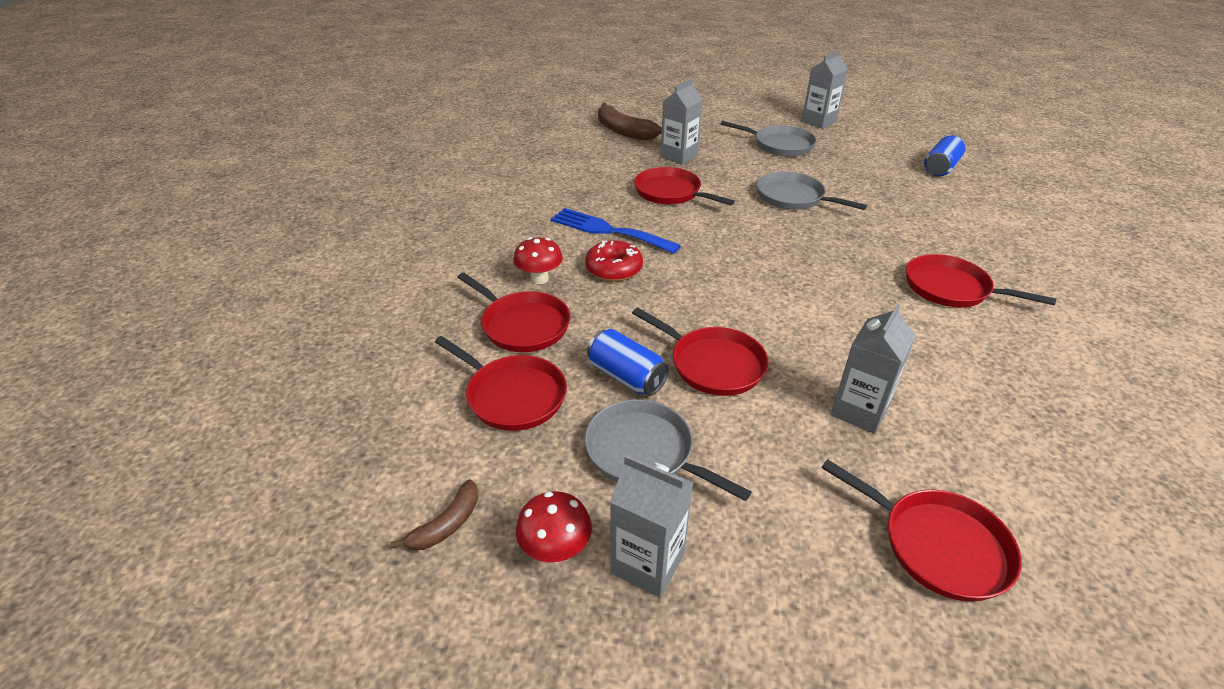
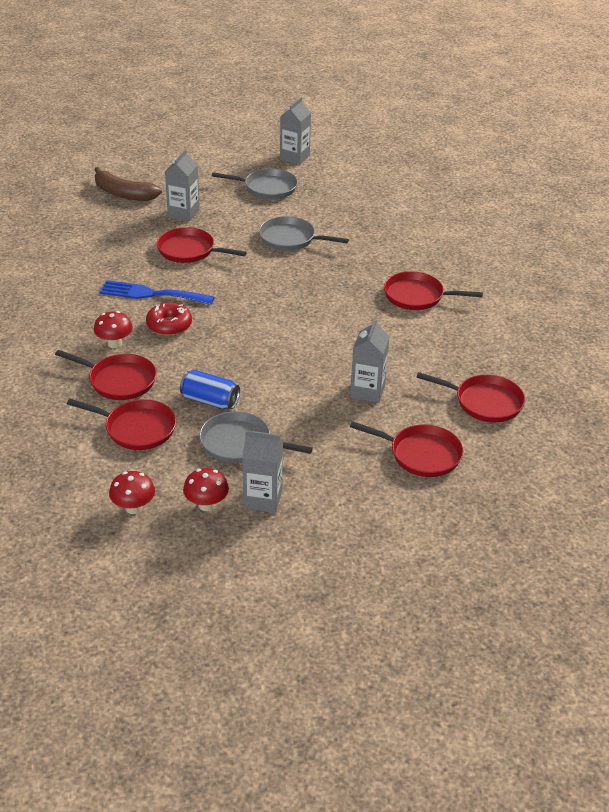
camera: 20 degrees left, 0 degrees up
(446, 524) = (133, 508): brown banana -> red mushroom
(713, 364) = (266, 381): red pan -> red pan (485, 402)
(940, 168) = (401, 191): blue can -> none

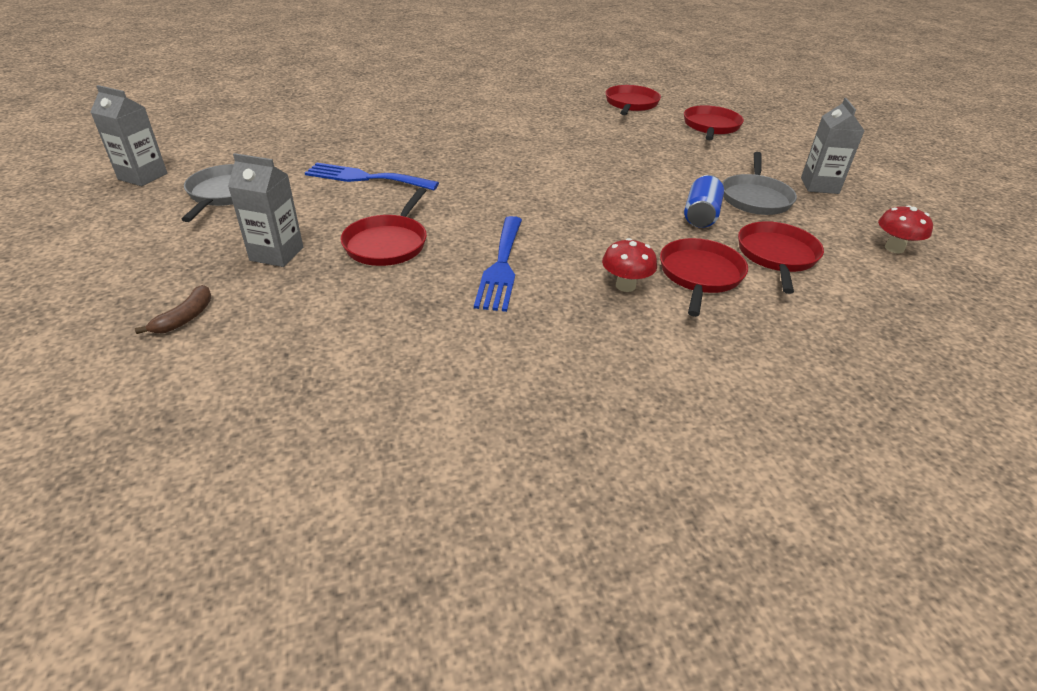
camera: 95 degrees left, 0 degrees up
(123, 194) = (185, 318): brown banana -> brown banana, size x0.55
(169, 325) = (571, 248): red donut -> none
(206, 505) = (852, 211): red mushroom -> none
(290, 239) = (365, 178): grey pan -> blue fork
(367, 391) = (641, 143): grey carton -> none
(417, 296) = (482, 120): red pan -> none

